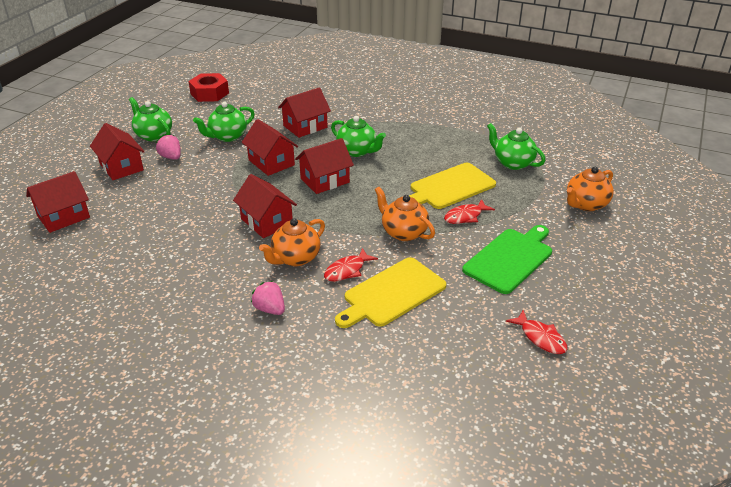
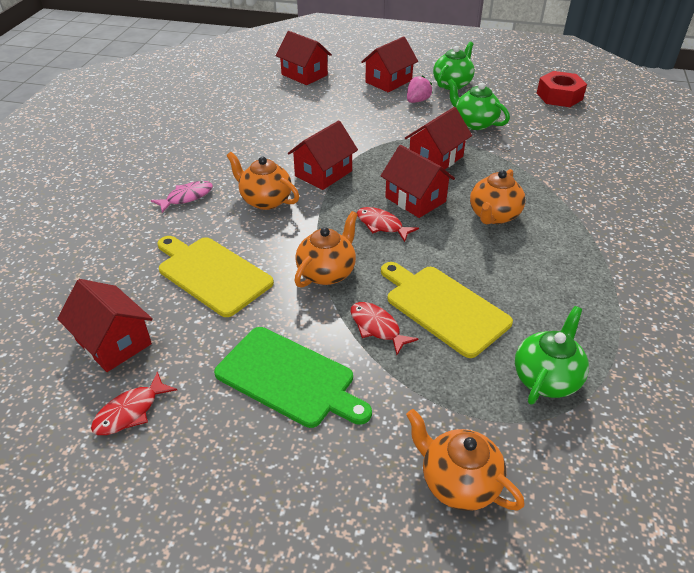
camera: 80 degrees right, 5 degrees up
(270, 309) = (187, 197): pink strawberry -> pink fish
(305, 126) = (528, 169): red house -> red house (114, 342)
(347, 270) = (249, 237): red fish -> red fish (382, 225)
(357, 151) = (493, 216): green teapot -> orange teapot

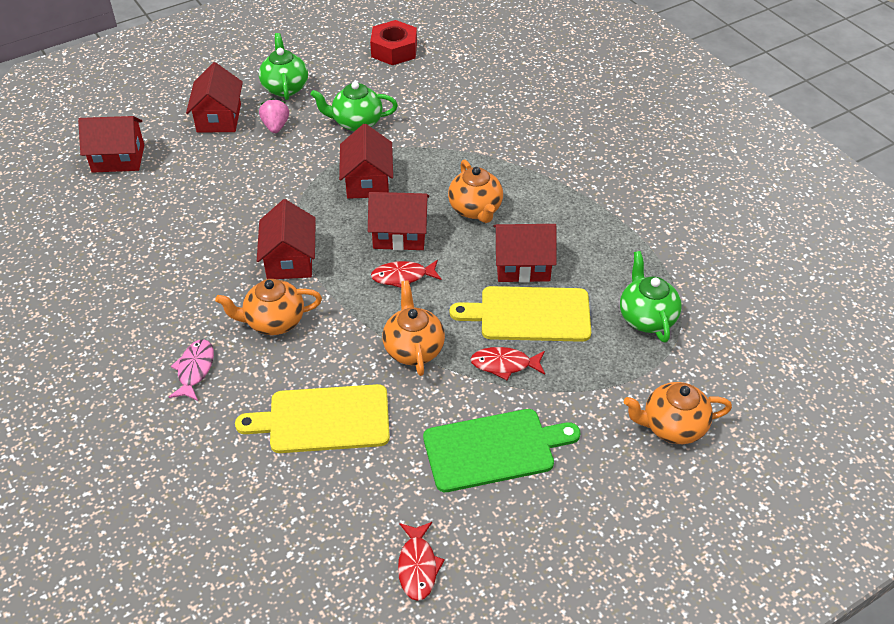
camera: 45 degrees left, 5 degrees up
(114, 342) = (326, 534): red house -> red house (522, 265)

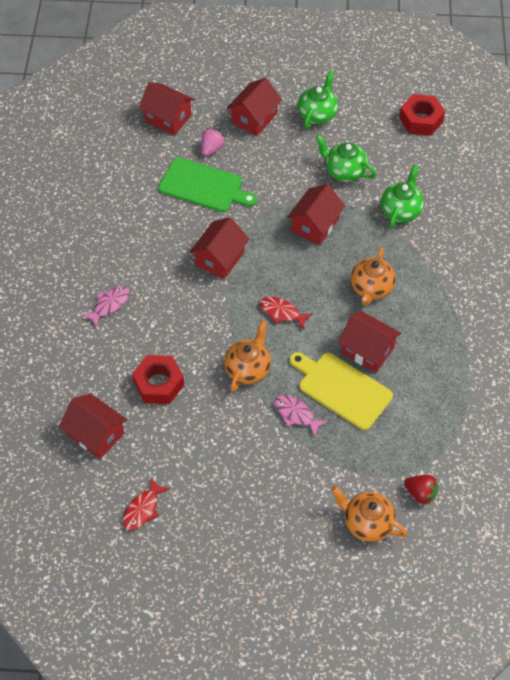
camera: 35 degrees right, 10 degrees up
(273, 322) = (178, 298): orange teapot -> none
(276, 126) = (287, 145): pink strawberry -> pink strawberry (212, 149)
(323, 419) = (159, 384): yellow cutting board -> red nut
(399, 234) = (304, 279): red house -> red house (96, 434)
(494, 449) = (243, 466): green cutting board -> green cutting board (204, 186)
(504, 364) = (296, 414): red fish -> pink fish
(646, 317) = (418, 438): green teapot -> green teapot (400, 210)
(696, 367) = (420, 493): none -> red strawberry

